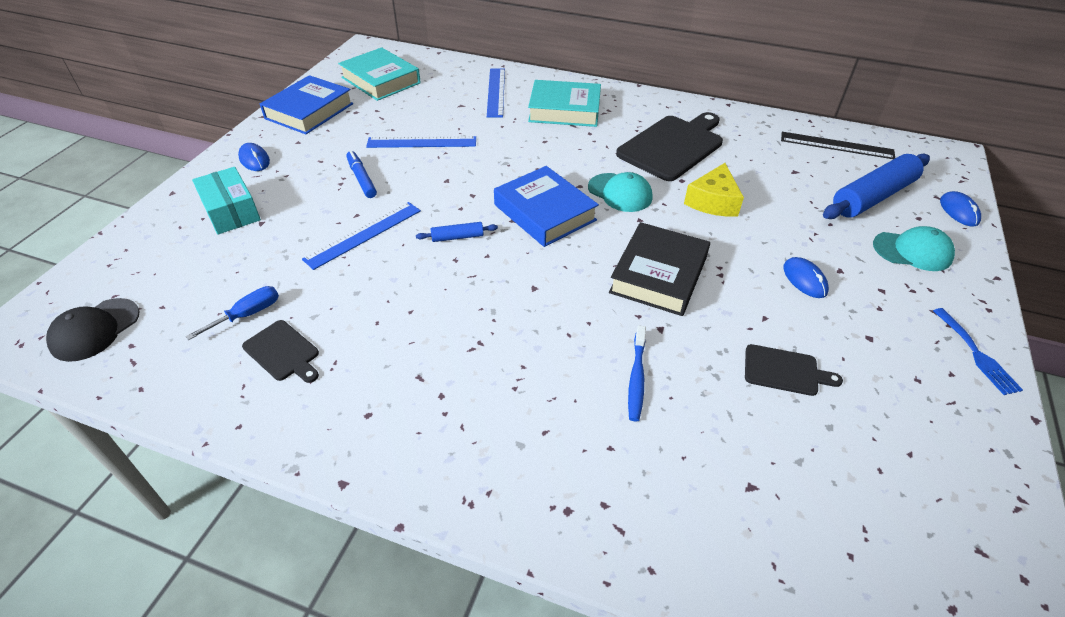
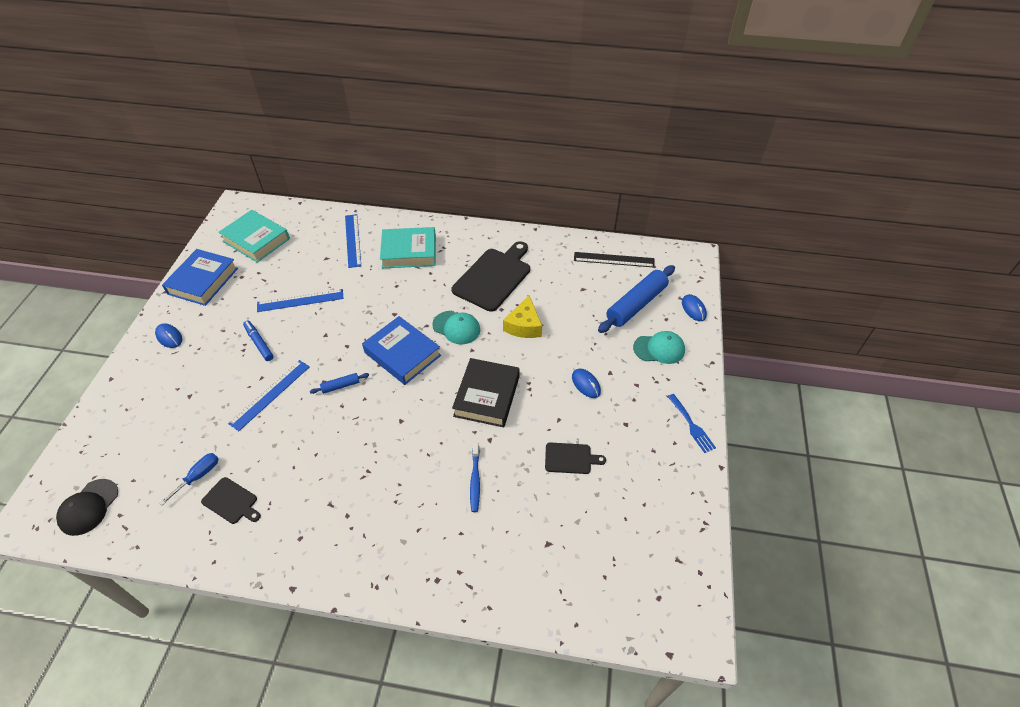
camera: 10 degrees left, 5 degrees up
(231, 211) = (163, 389): turquoise box -> none

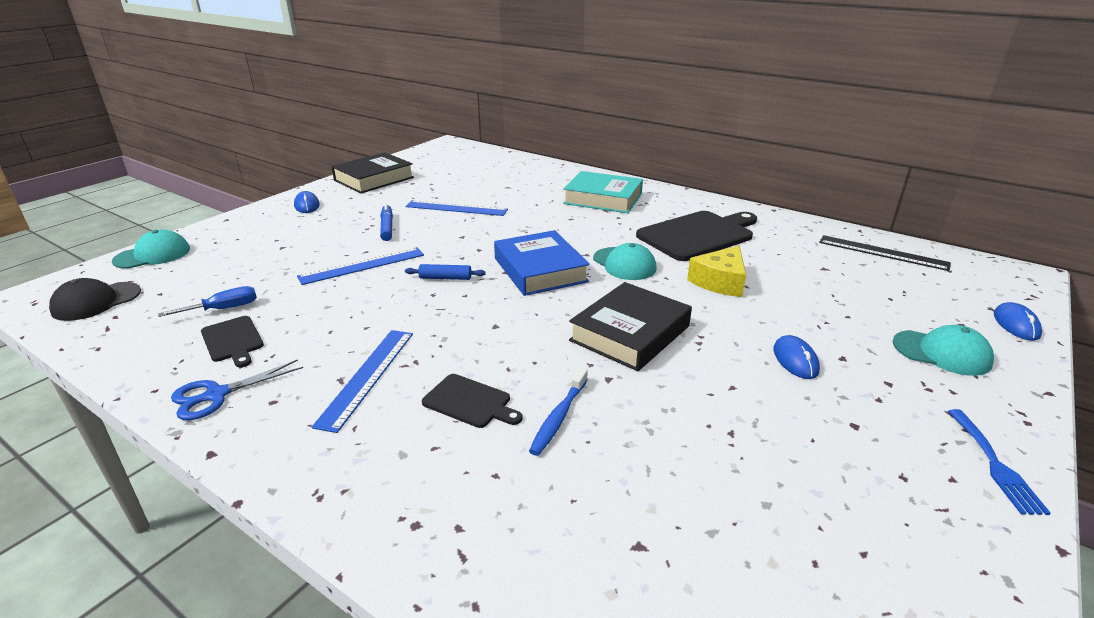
camera: 25 degrees right, 20 degrees down
(85, 443) = (153, 255): none -> turquoise cap
(203, 281) = (374, 179): blue book -> black book
(256, 240) = (447, 165): turquoise book -> none
(259, 548) = (216, 395): none -> blue scissors
(352, 240) = (545, 181): blue ruler -> blue ruler (367, 376)
(570, 458) = (733, 439): black cutting board -> black cutting board (470, 402)
(636, 305) = (909, 299): blue rolling pin -> none

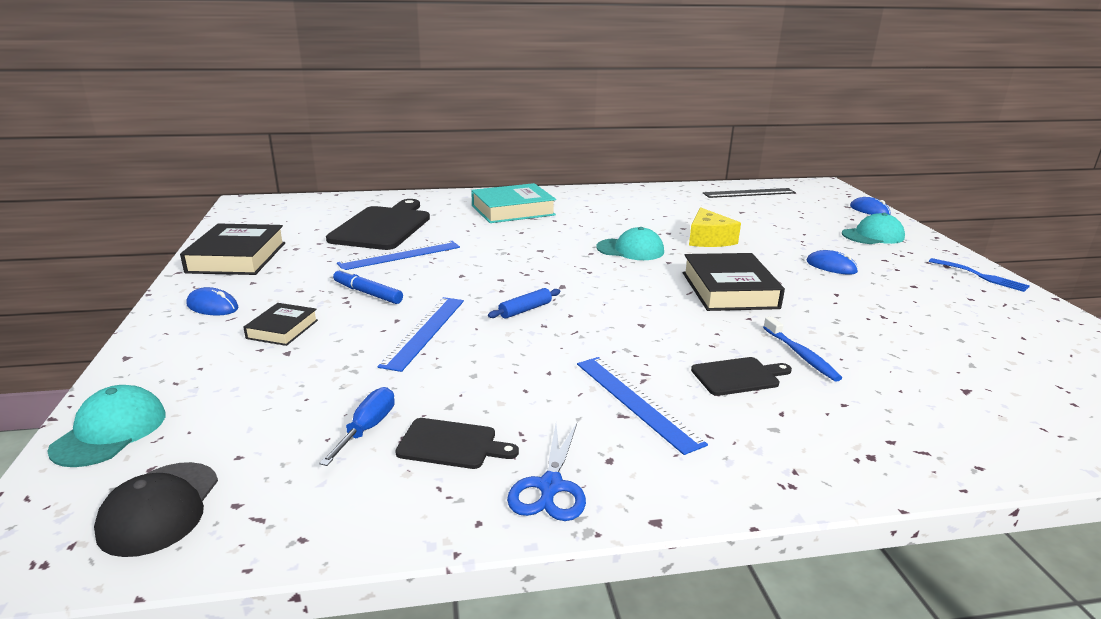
camera: 45 degrees left, 5 degrees down
(306, 232) = (282, 329): none -> black book
(540, 270) = (584, 275): blue book -> none
(698, 235) = (633, 215): black cutting board -> black cutting board (382, 227)

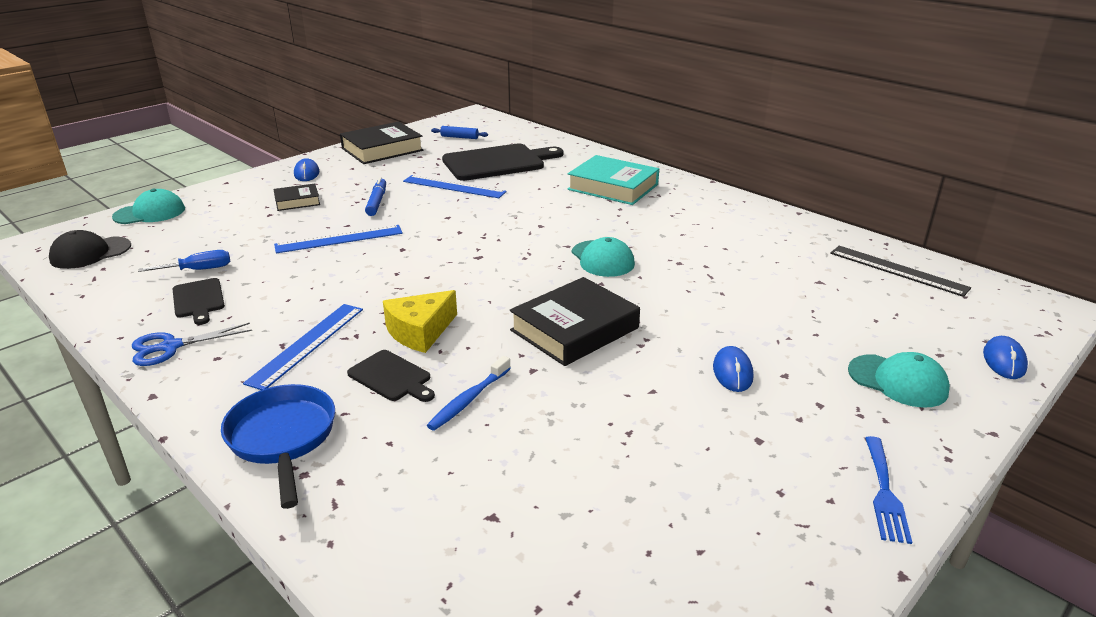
camera: 55 degrees right, 5 degrees up
(525, 310) = (414, 258): blue rolling pin -> blue rolling pin (459, 137)
(708, 239) = (695, 286): yellow cheese -> yellow cheese (420, 331)
(804, 454) = (283, 438): none -> blue pan

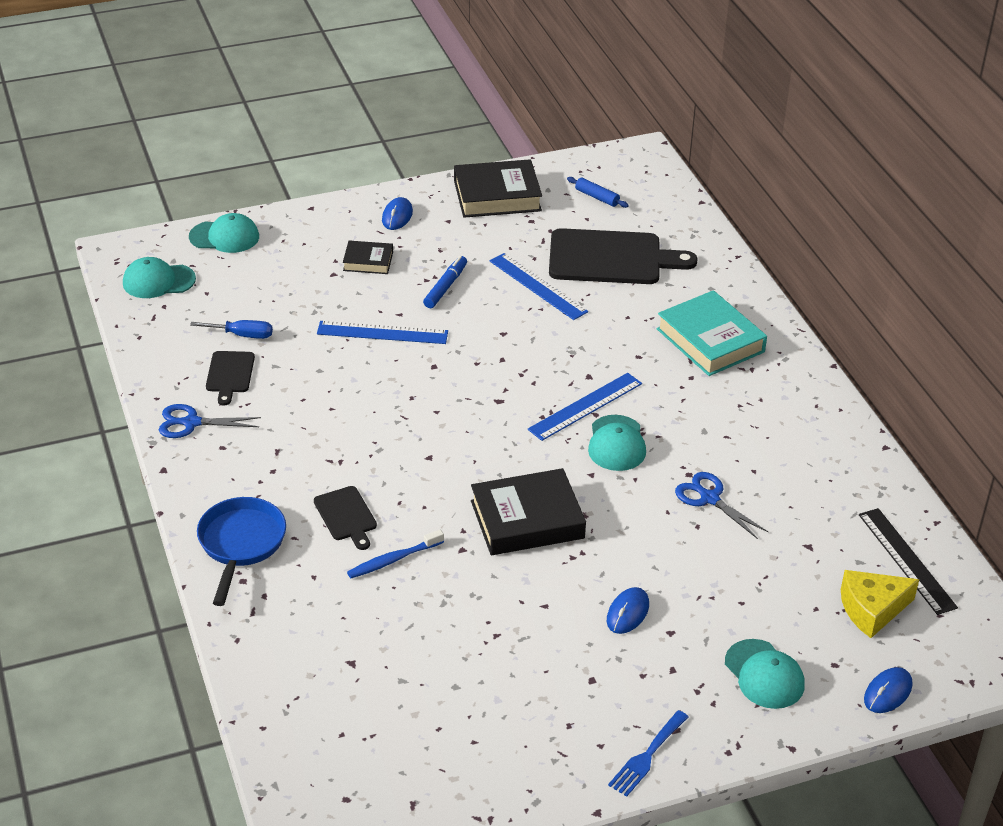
camera: 25 degrees right, 10 degrees up
(90, 253) = (158, 281): black cap -> turquoise cap
(307, 344) = (296, 457): blue ruler -> blue ruler (585, 406)
(420, 331) = (394, 475): yellow cheese -> yellow cheese (872, 609)
(712, 273) = (710, 498): none -> blue scissors

